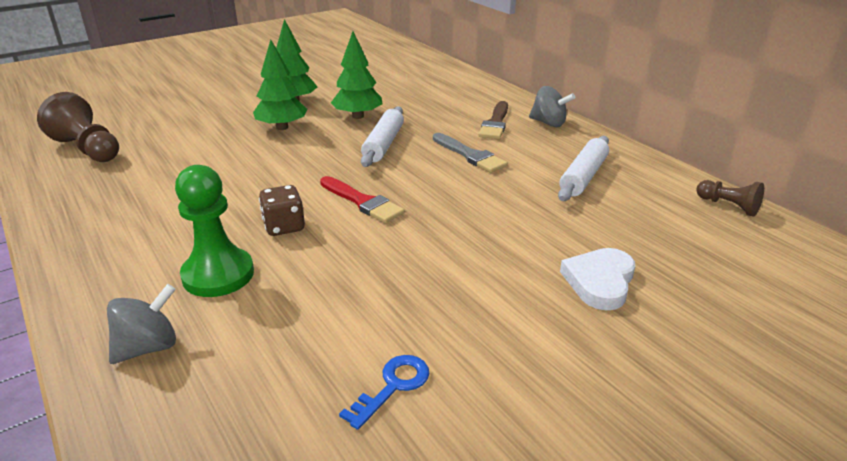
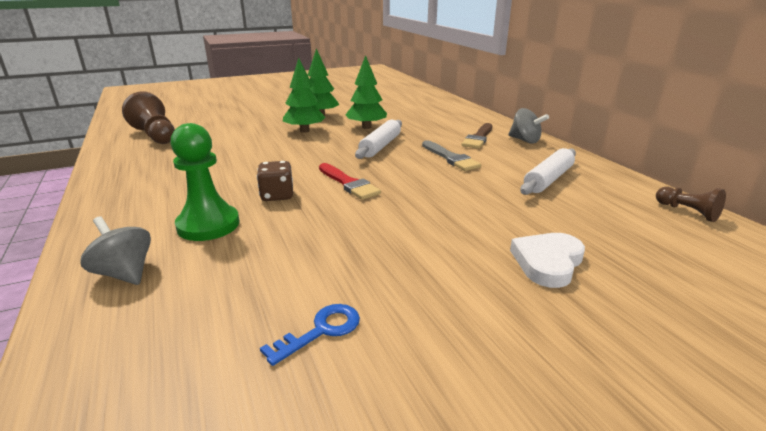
camera: 10 degrees right, 5 degrees down
(148, 347) = (125, 273): grey spinning top -> grey spinning top turned 105 degrees counterclockwise

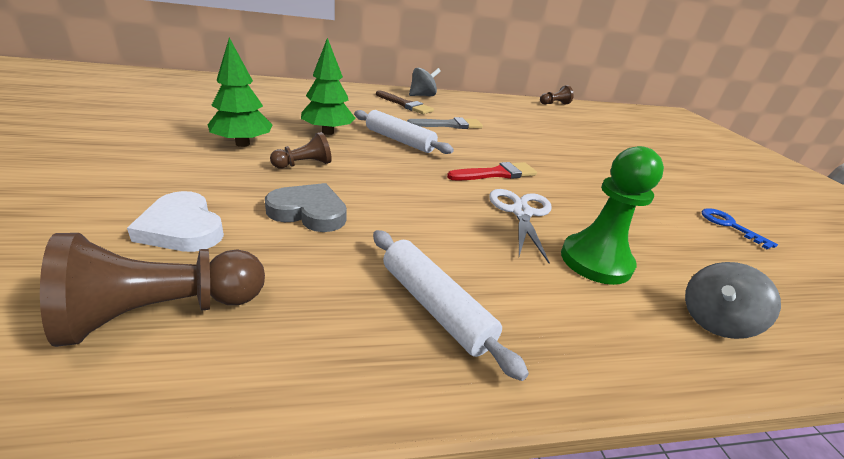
camera: 80 degrees left, 5 degrees up
(243, 141) = (309, 212): none -> grey heart
(277, 195) = (521, 212): brown dice -> white scissors
(304, 131) = (304, 164): green tree -> brown pawn
(547, 262) = (620, 147): white heart -> white heart (182, 228)
(548, 179) = (504, 113): white rolling pin -> white rolling pin (434, 306)

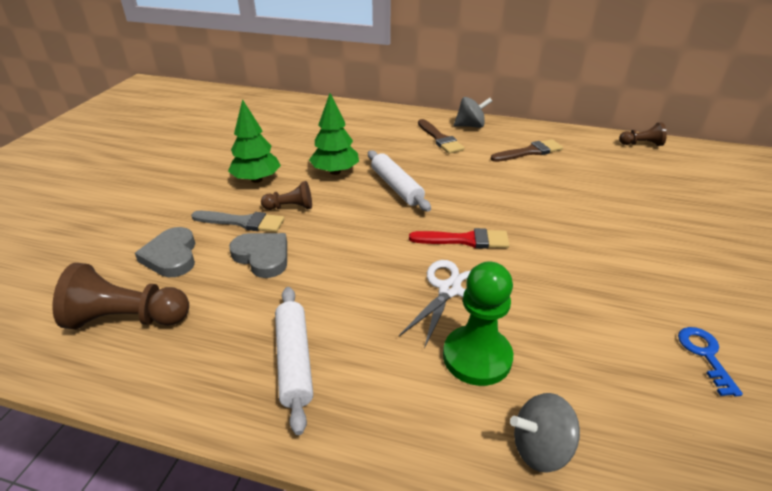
camera: 30 degrees right, 5 degrees up
(182, 228) = (171, 256): white heart -> grey heart
(449, 125) = (467, 170): grey brush -> grey brush (243, 222)
(485, 111) = (529, 152): none -> brown brush

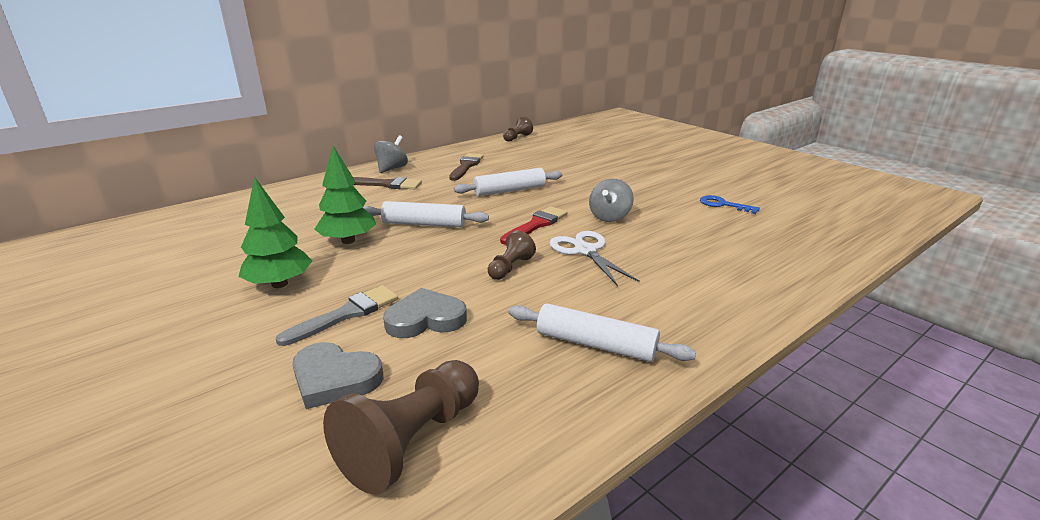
camera: 55 degrees left, 10 degrees down
(290, 207) = (367, 280): brown pawn -> brown pawn (510, 268)
(477, 357) = (665, 267): green pawn -> none
(513, 195) = (509, 190): none -> white rolling pin
(540, 448) = (759, 276): grey spinning top -> grey spinning top (609, 217)

